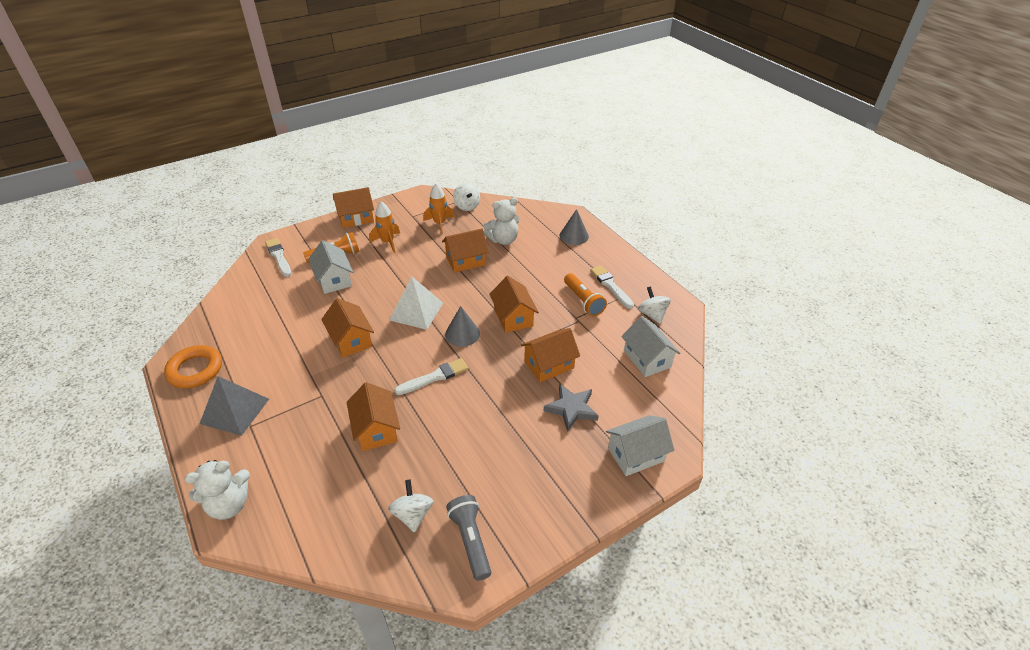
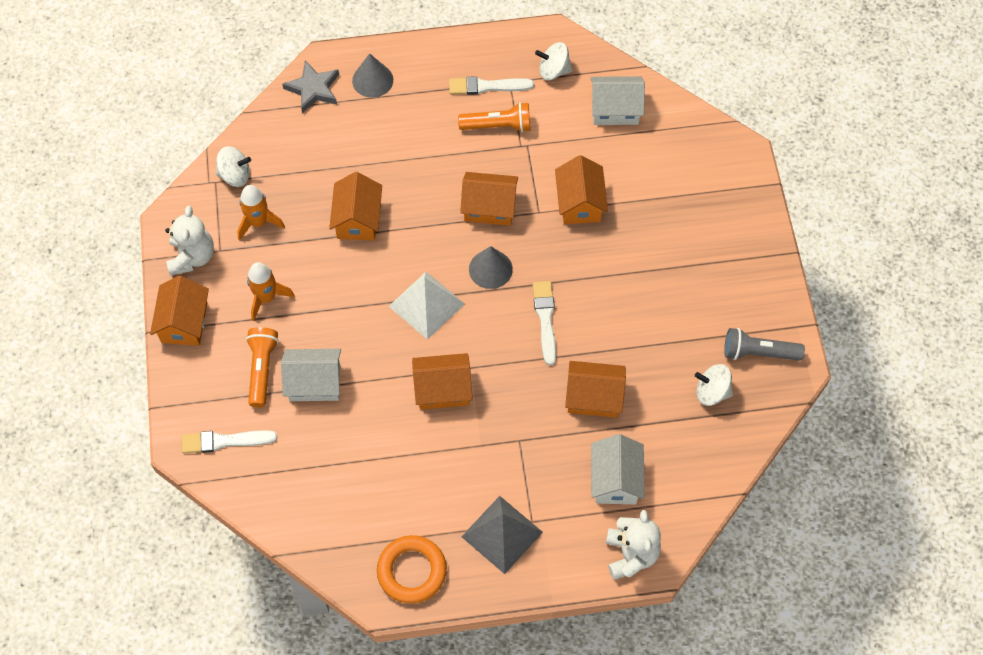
camera: 65 degrees left, 20 degrees up
(503, 240) = (337, 161): white teddy bear -> white teddy bear (192, 257)
(571, 409) = (648, 208): grey star -> grey star (313, 89)
(636, 454) = (726, 180): white house -> white house (615, 480)

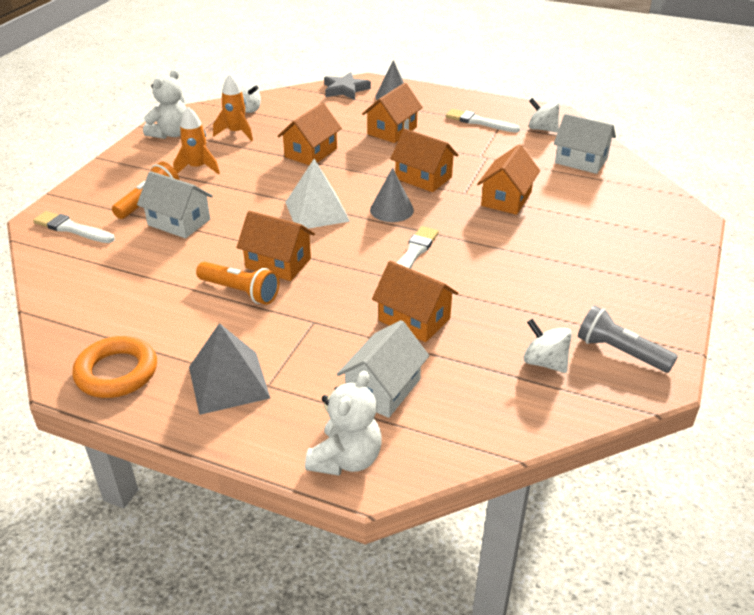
camera: 30 degrees right, 25 degrees down
(184, 322) = (125, 161): orange house -> orange house (392, 130)
(498, 126) = (470, 142): orange flashlight -> orange flashlight (240, 292)

